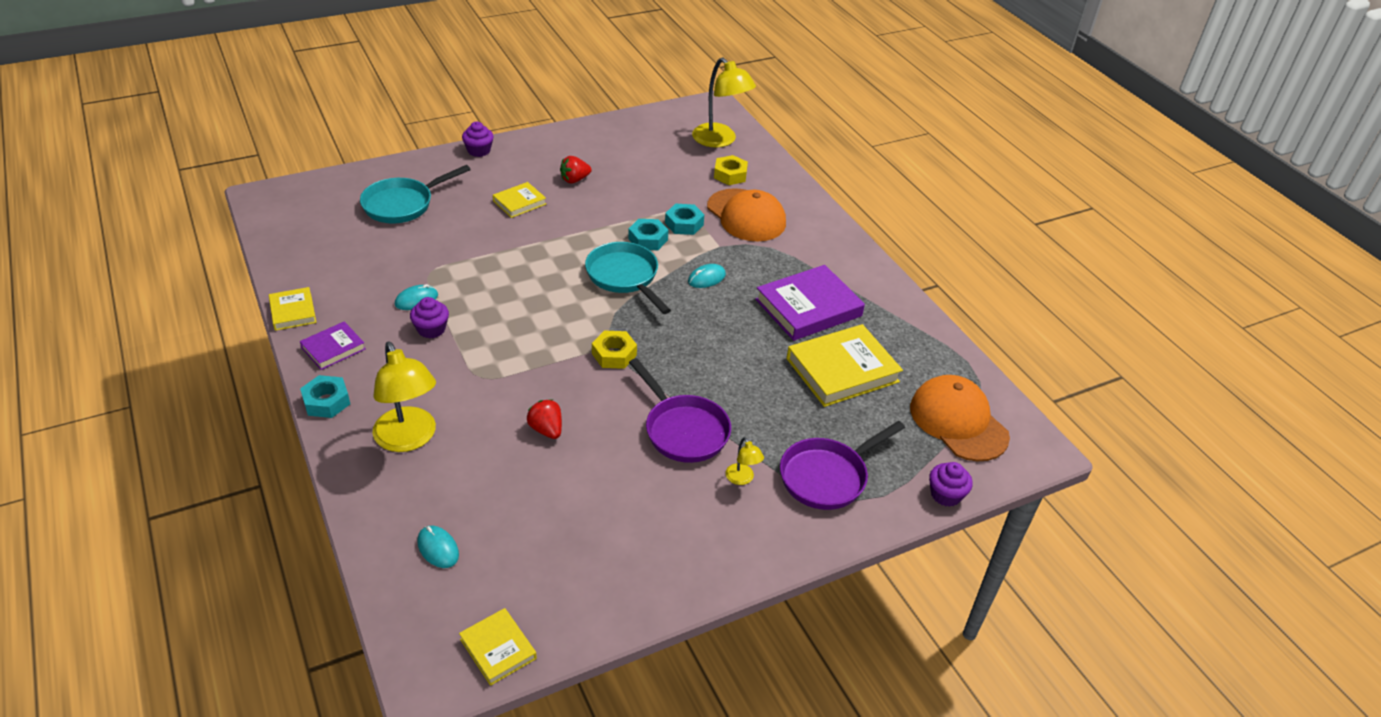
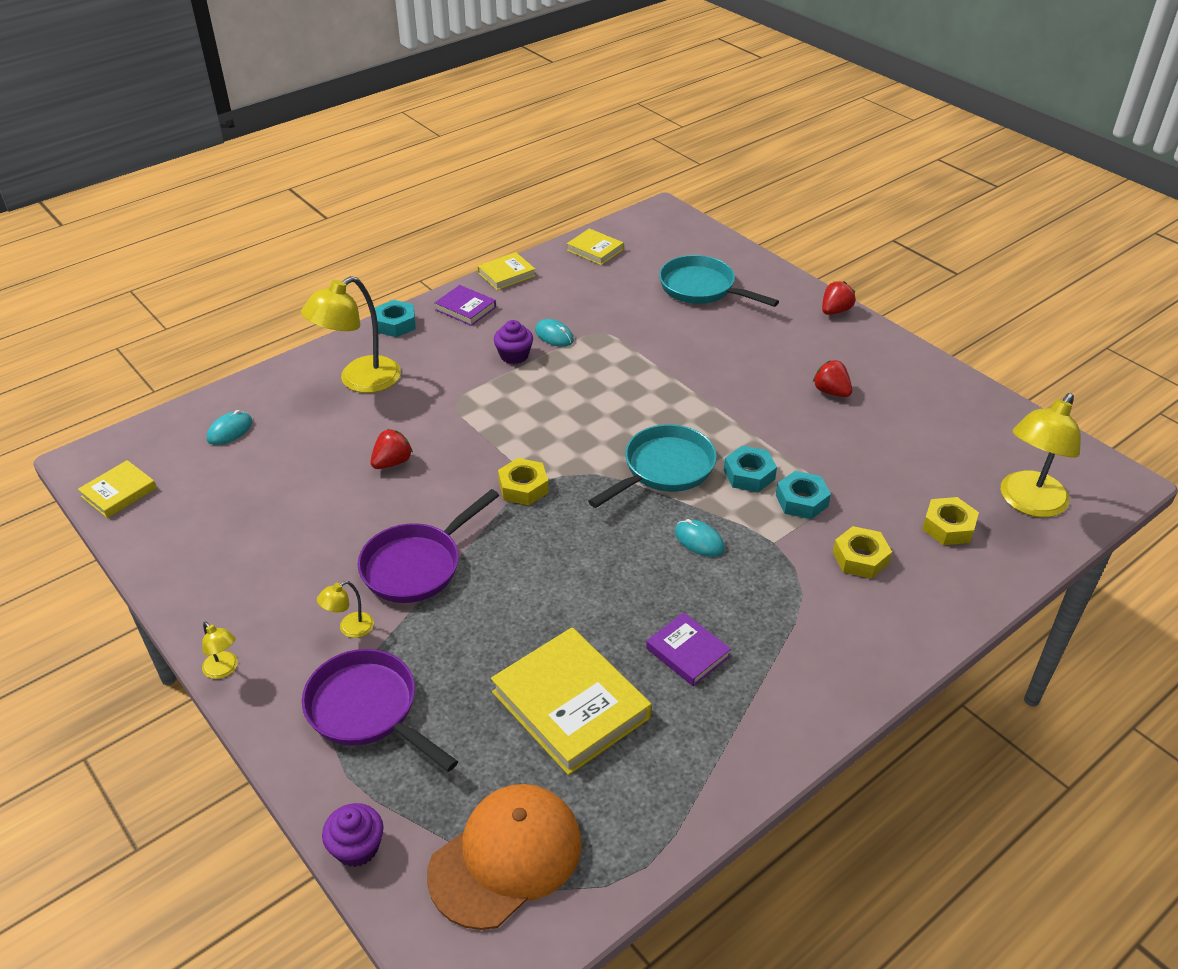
camera: 80 degrees right, 0 degrees up
(479, 151) = (835, 311): purple cupcake -> red strawberry
(519, 202) = (756, 361): yellow book -> yellow book (595, 250)
(746, 215) = (860, 558): orange cap -> yellow nut
(768, 565) = (224, 670): none -> yellow lamp
(808, 307) = (687, 652): purple book -> purple book, size x0.54

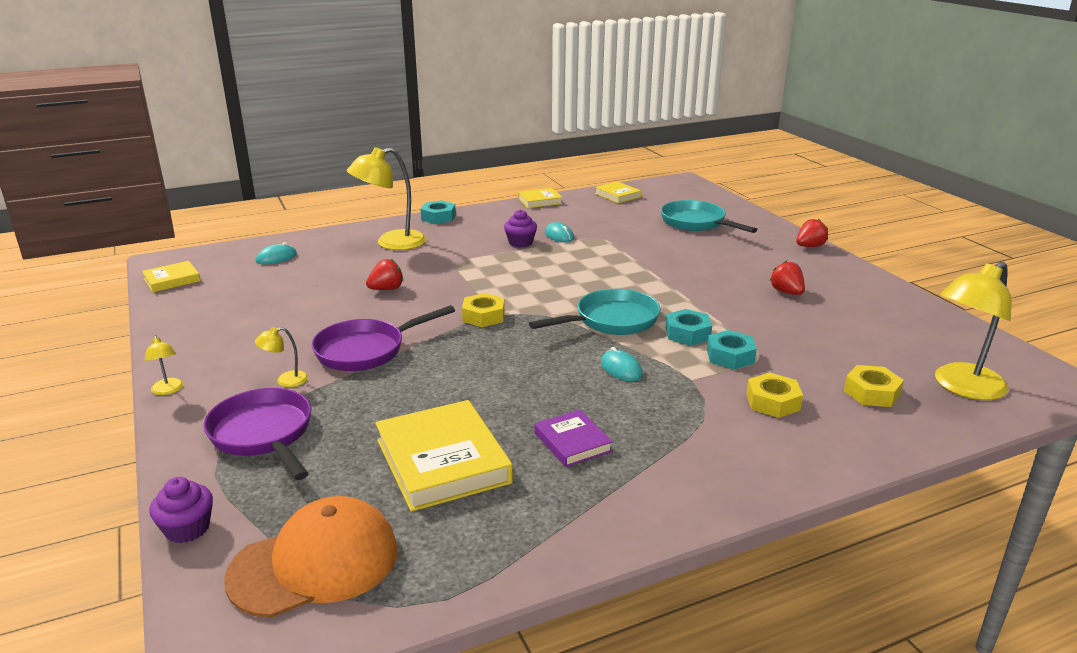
camera: 15 degrees right, 15 degrees down
(465, 308) = (497, 215): purple book -> none

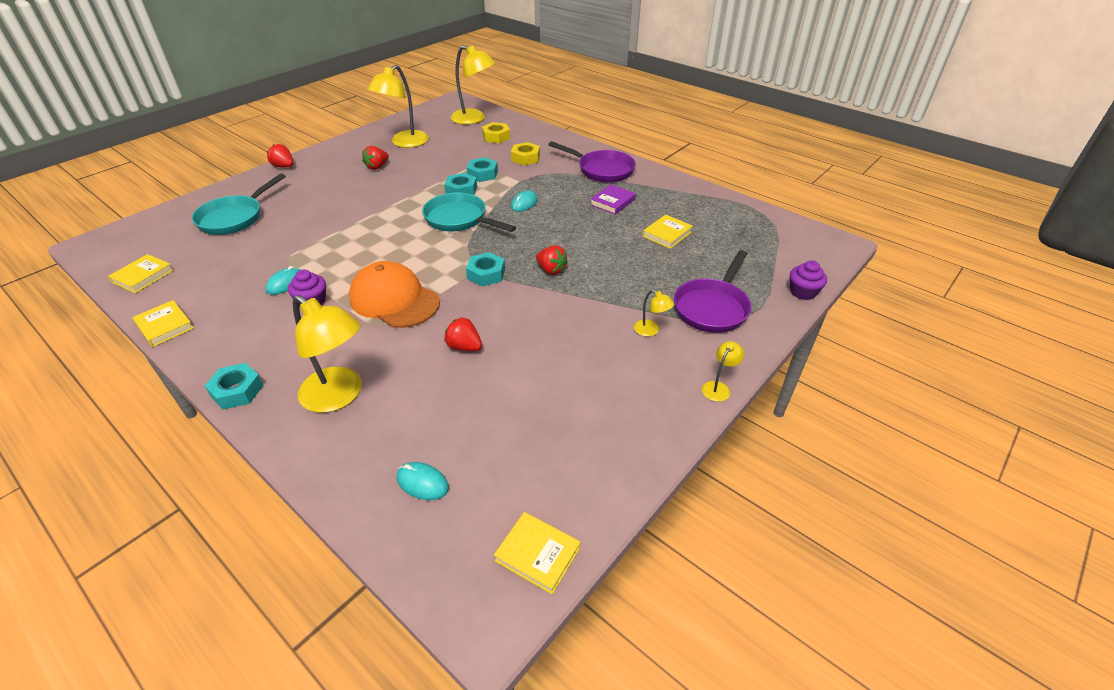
camera: 115 degrees left, 15 degrees up
(315, 563) = (771, 243): orange cap -> orange cap (394, 299)
(366, 350) = (579, 311): purple pan -> purple pan (602, 170)
(442, 461) = (667, 234): yellow book -> yellow book, size x0.54
(452, 352) = (551, 270): none -> red strawberry
(483, 316) = (486, 274): yellow nut -> turquoise nut
(864, 317) = (404, 143): none -> yellow lamp

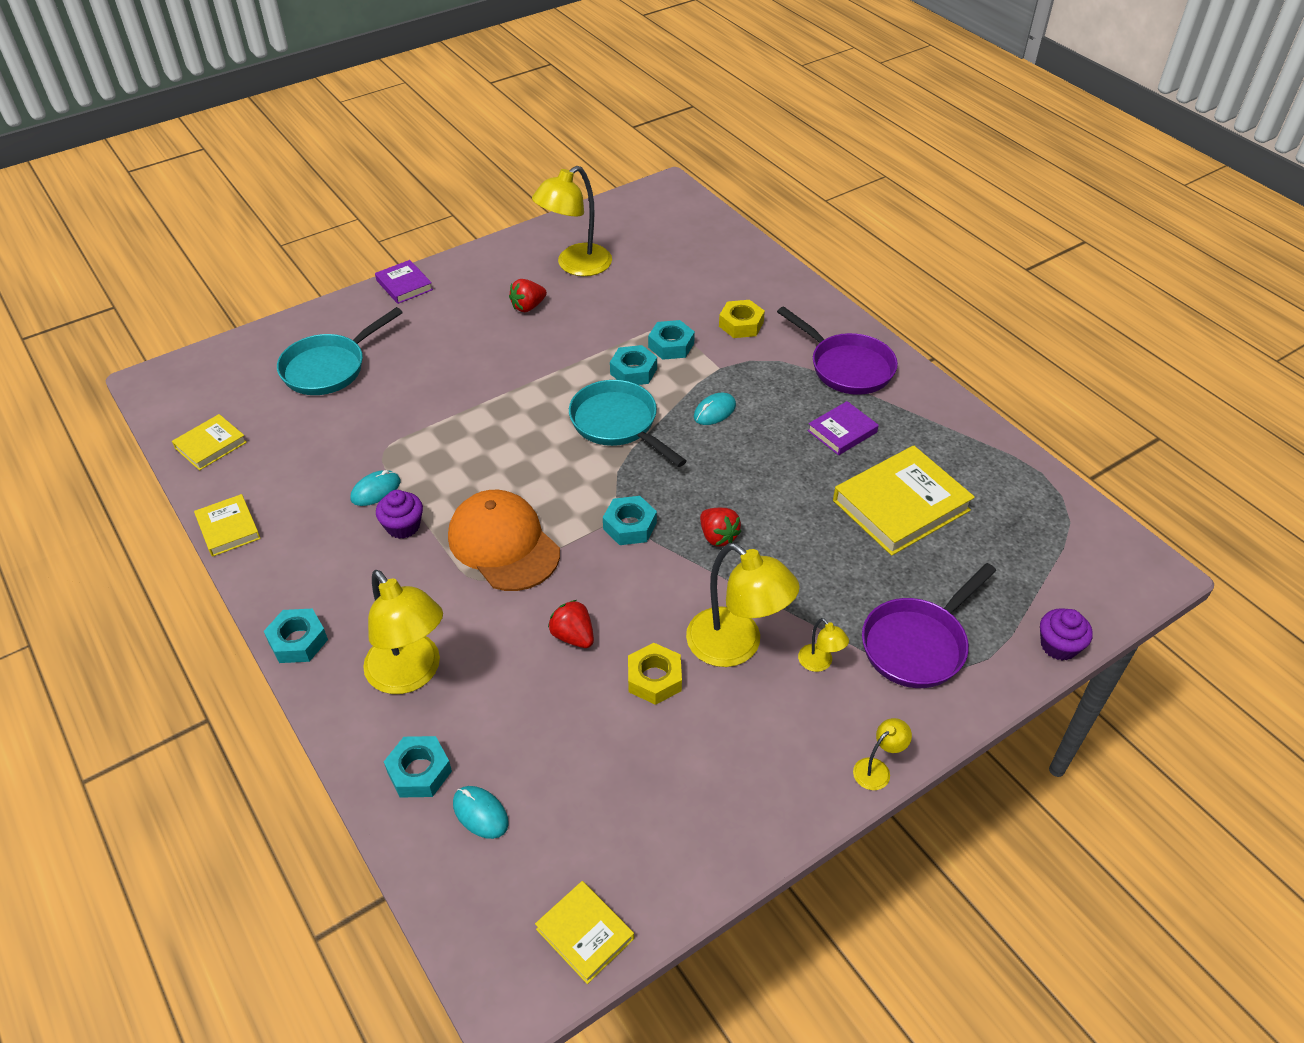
camera: 15 degrees right, 5 degrees up
(284, 166) = (404, 285): red strawberry -> purple book
(362, 463) = (419, 771): none -> turquoise nut
(474, 119) = (687, 232): yellow lamp -> yellow lamp (736, 647)
(496, 137) = (709, 275): yellow nut -> yellow nut (654, 679)
(667, 234) = (901, 505): yellow book -> yellow book, size x1.85

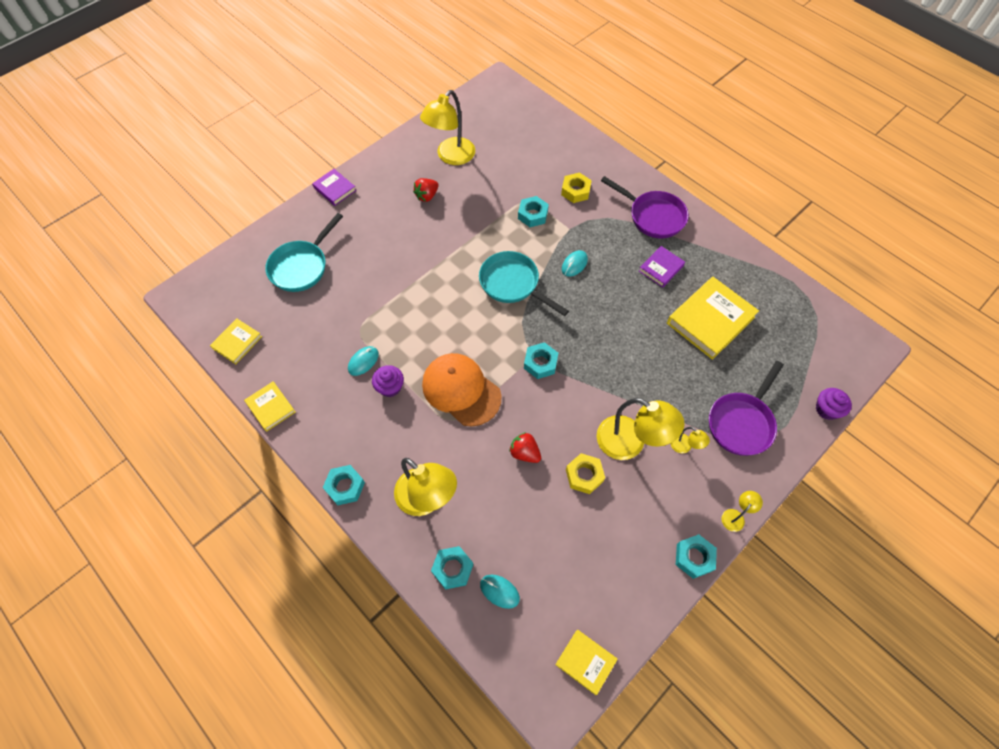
camera: 10 degrees left, 15 degrees up
(633, 371) = (512, 240): turquoise nut -> turquoise nut (694, 557)
(718, 537) = (599, 362): red strawberry -> none

